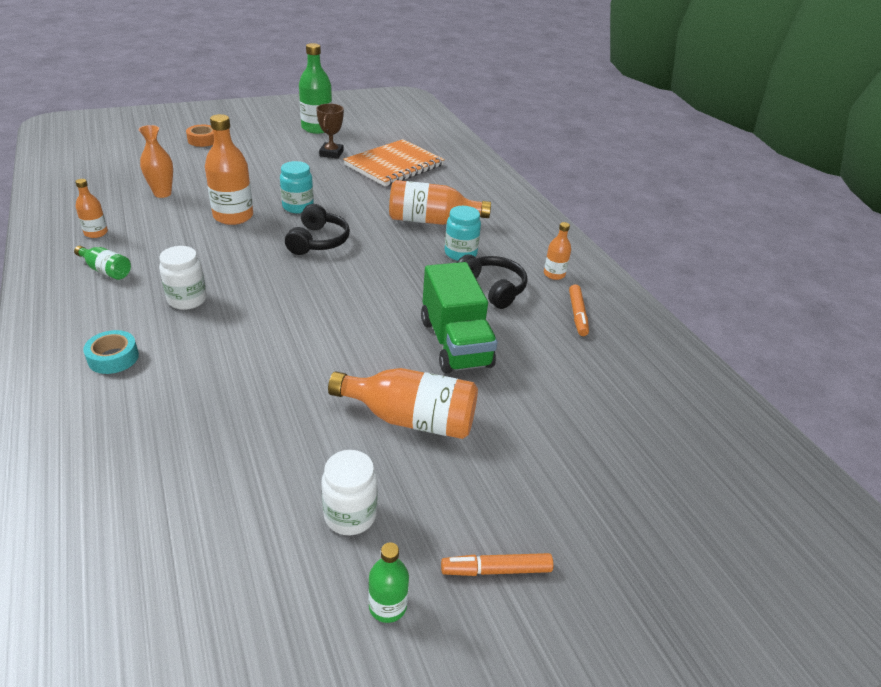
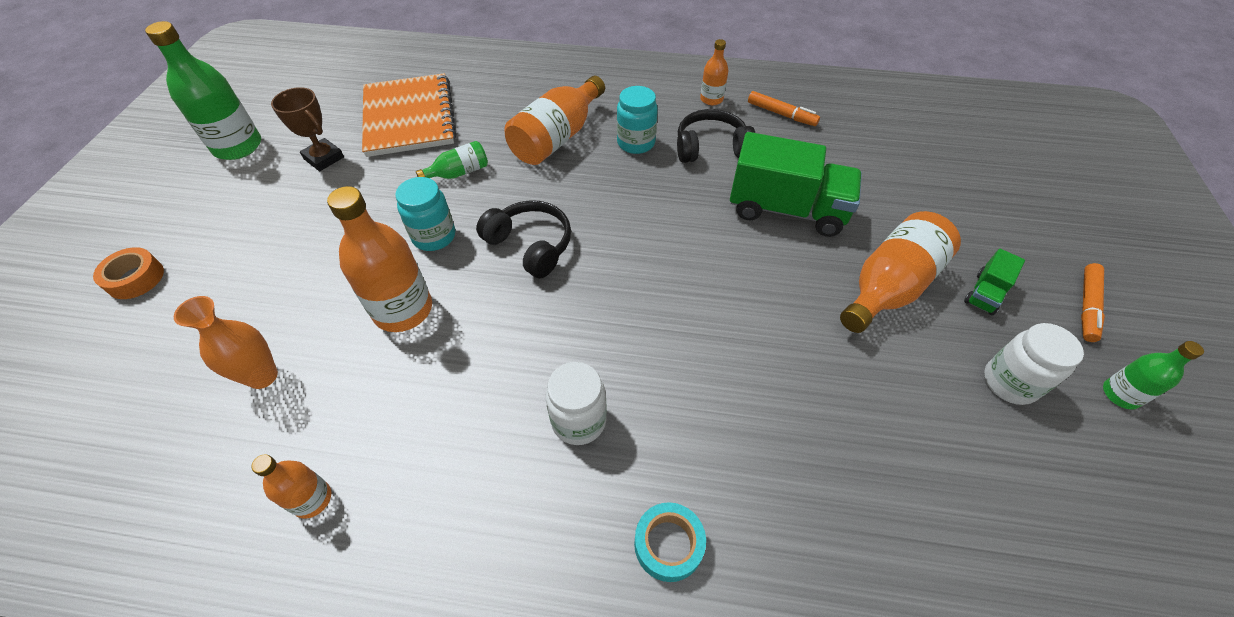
camera: 55 degrees left, 15 degrees up
(106, 270) = (439, 507): green bottle -> green bottle (459, 173)
(452, 485) = (985, 293): none -> green truck

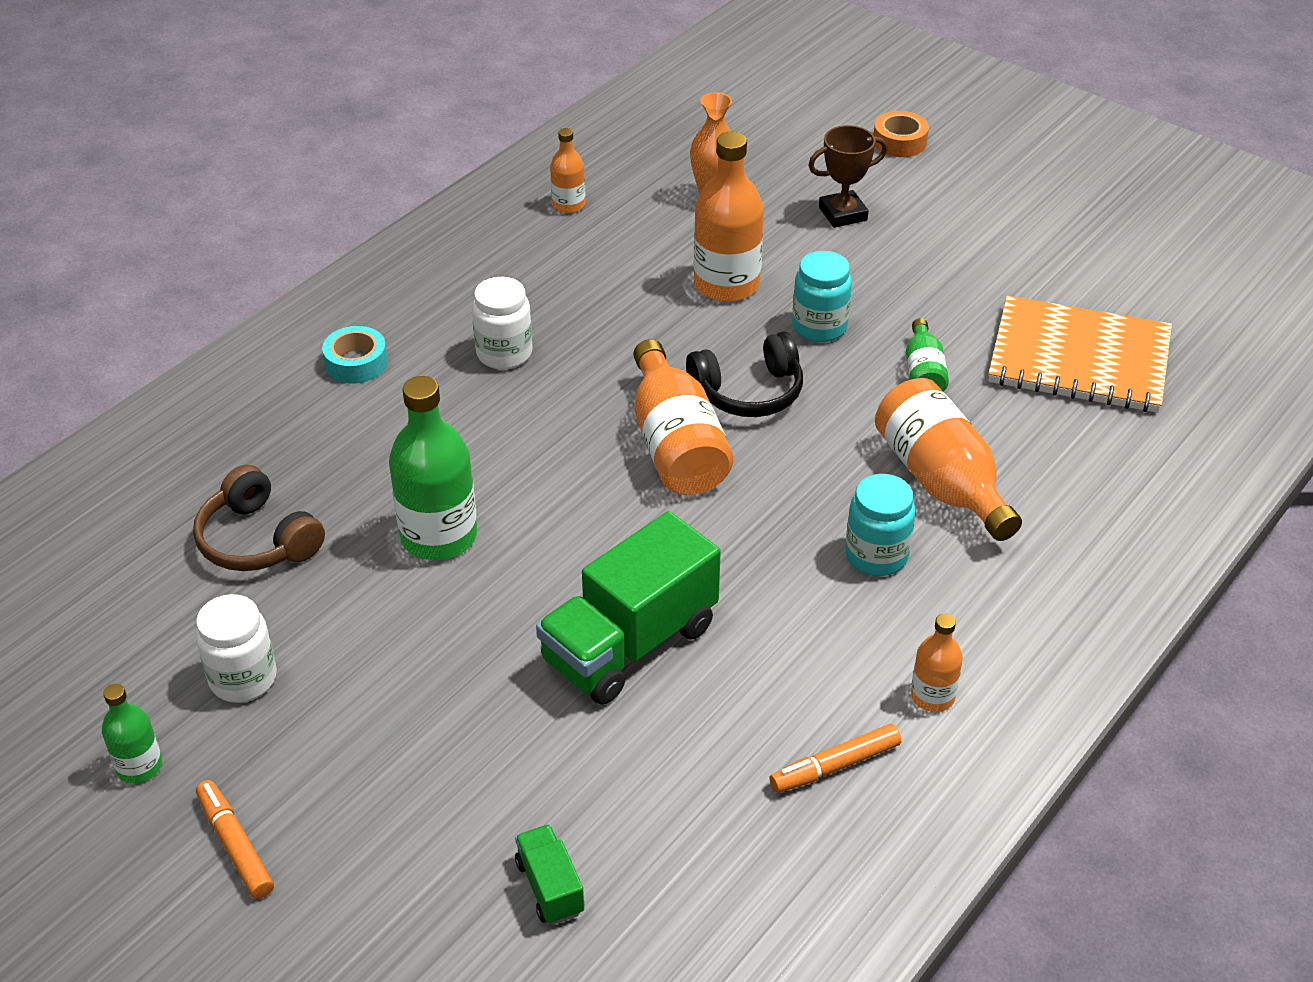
camera: 120 degrees right, 10 degrees down
(238, 146) = (1094, 217): green bottle -> green bottle (439, 536)
(324, 158) = (1027, 275): brown trophy -> brown trophy (843, 214)
(711, 148) = (810, 632): black headphones -> none
(888, 287) = (435, 664): orange bottle -> orange bottle (676, 445)
(912, 466) = (258, 540): none -> brown headphones
(985, 293) = (345, 752): green truck -> green truck (550, 887)

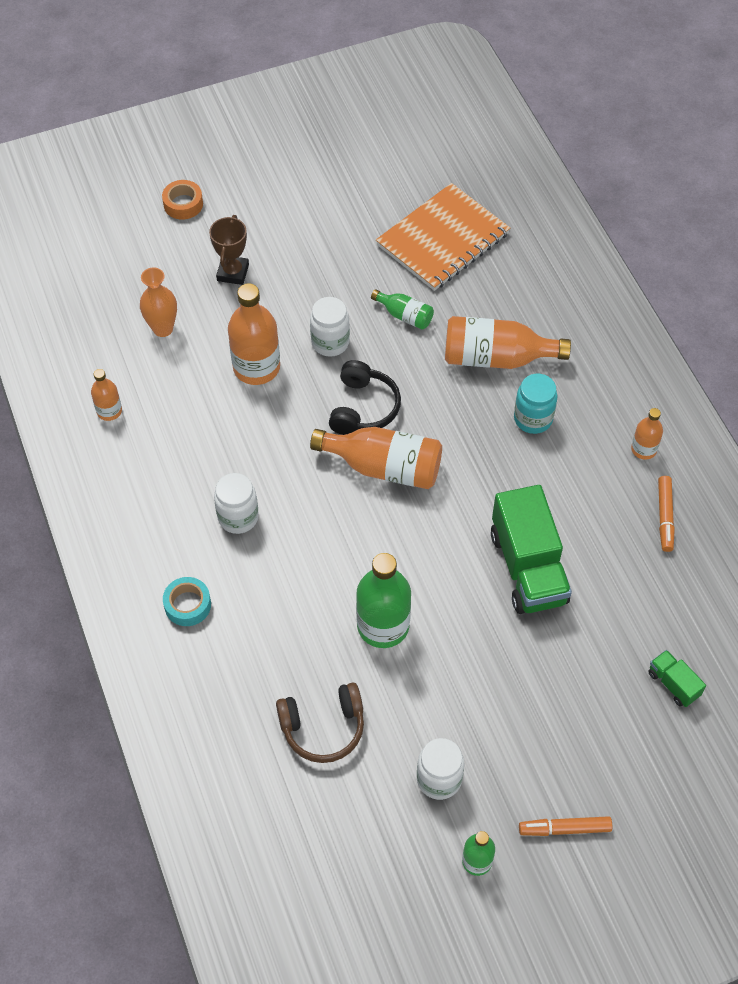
camera: 60 degrees left, 15 degrees up
(550, 887) = (673, 684): green truck -> green truck turned 45 degrees clockwise
(819, 327) = (330, 342): turquoise jar -> white jar

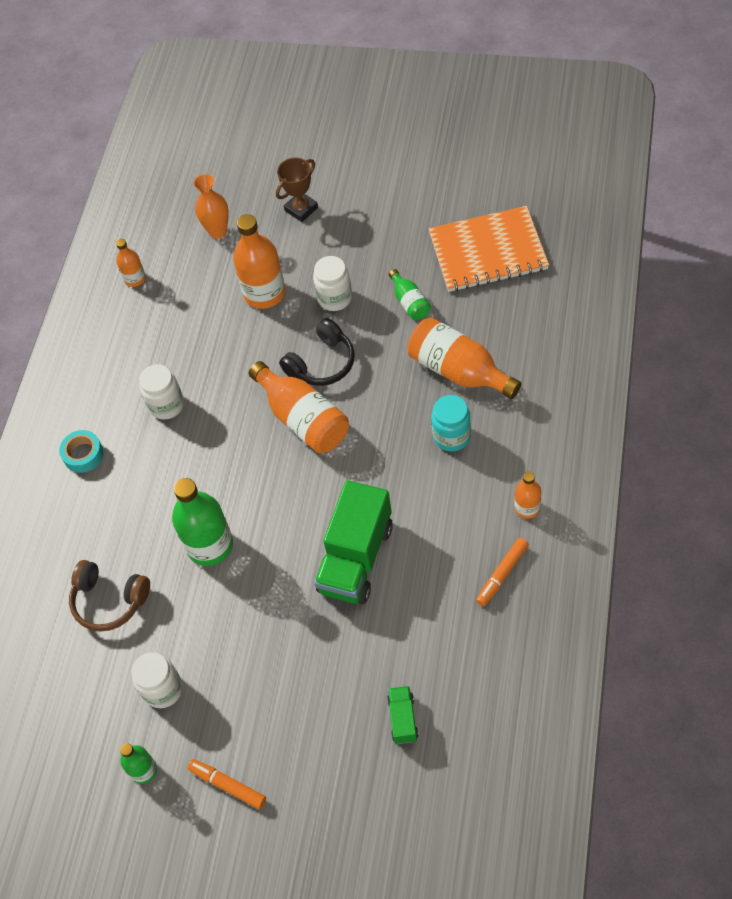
camera: 40 degrees right, 0 degrees up
(183, 204) = (303, 138): orange tape -> none

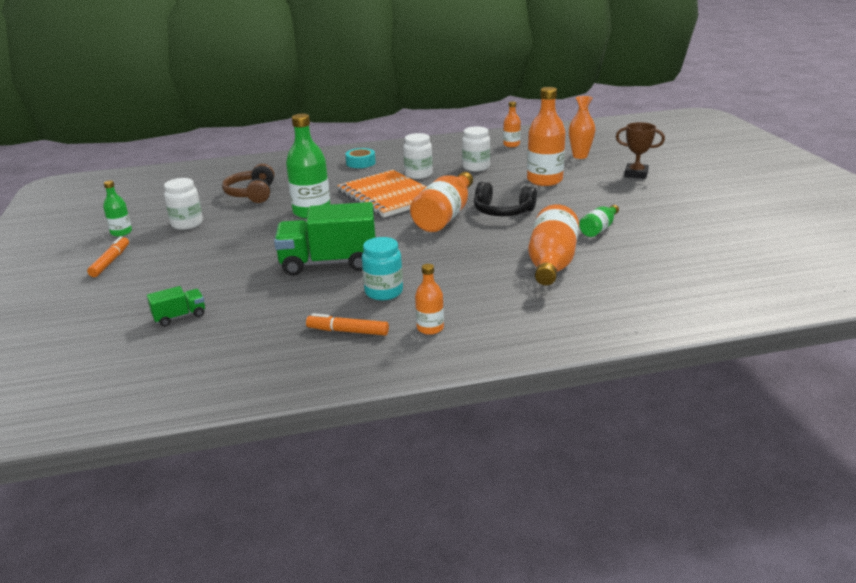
camera: 60 degrees right, 30 degrees down
(335, 298) = (568, 202): white jar -> white jar (476, 167)
(452, 436) = (479, 275): turquoise jar -> turquoise jar (384, 292)
(488, 251) = (695, 248): orange notebook -> orange notebook (388, 196)

